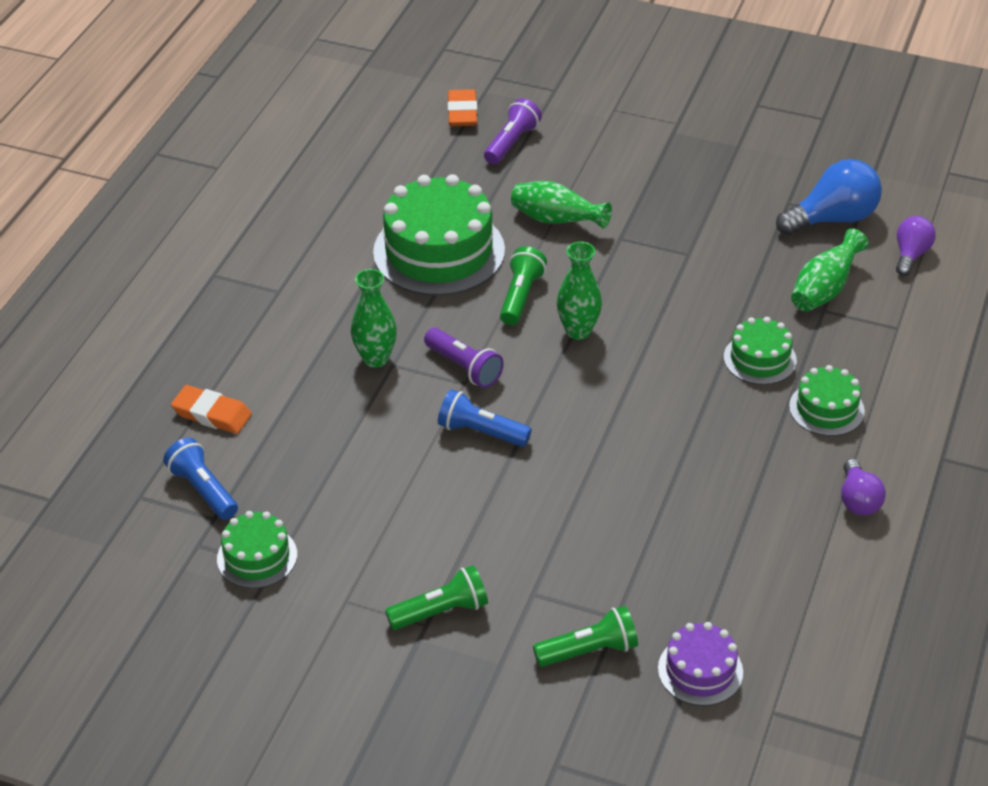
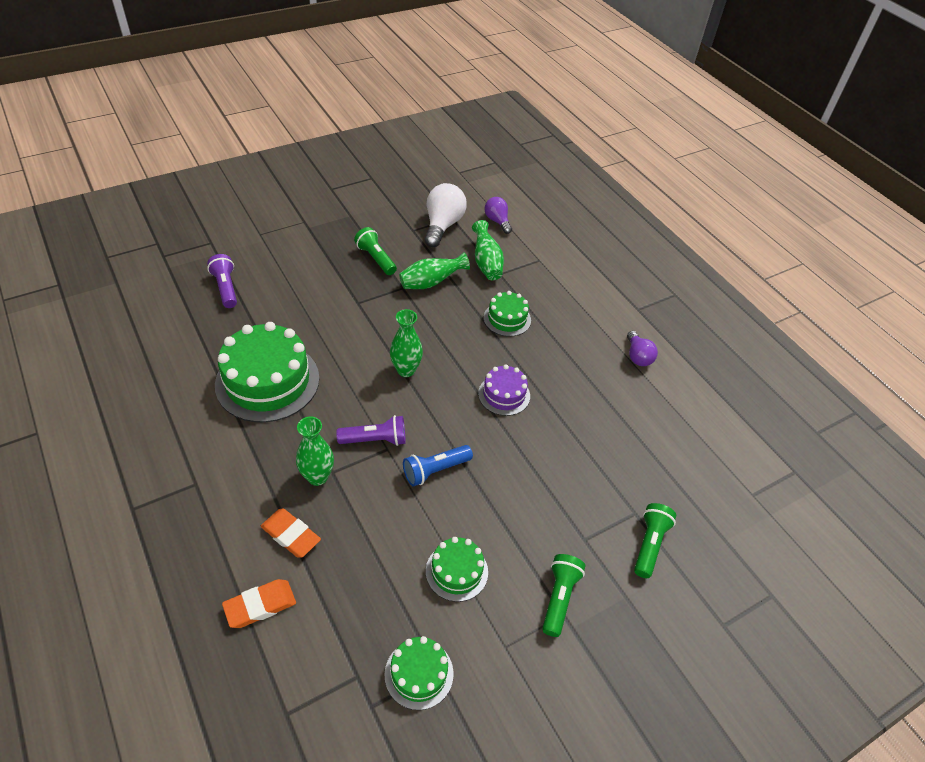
camera: 55 degrees left, 5 degrees up
(203, 490) = (324, 664): blue flashlight -> none
(462, 112) = (171, 288): orange eraser -> orange eraser (291, 535)
(521, 296) = (350, 373): green flashlight -> green flashlight (376, 258)
(556, 221) = (311, 316): green vase -> green vase (431, 283)
(700, 670) = (702, 504): purple cake -> purple cake (504, 394)
(826, 409) = (566, 322): green cake -> green cake (456, 571)
(832, 219) = (442, 225): blue light bulb -> white light bulb
(858, 500) = (637, 356): purple light bulb -> purple light bulb turned 45 degrees clockwise

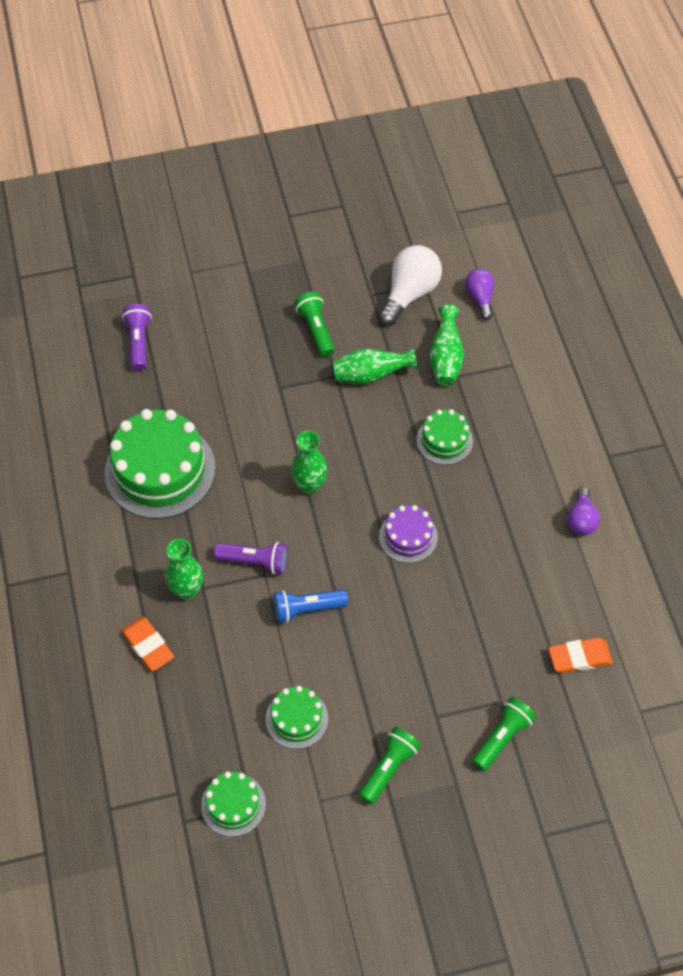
camera: 20 degrees right, 10 degrees up
(260, 605) = (106, 707): orange eraser -> orange eraser (579, 657)

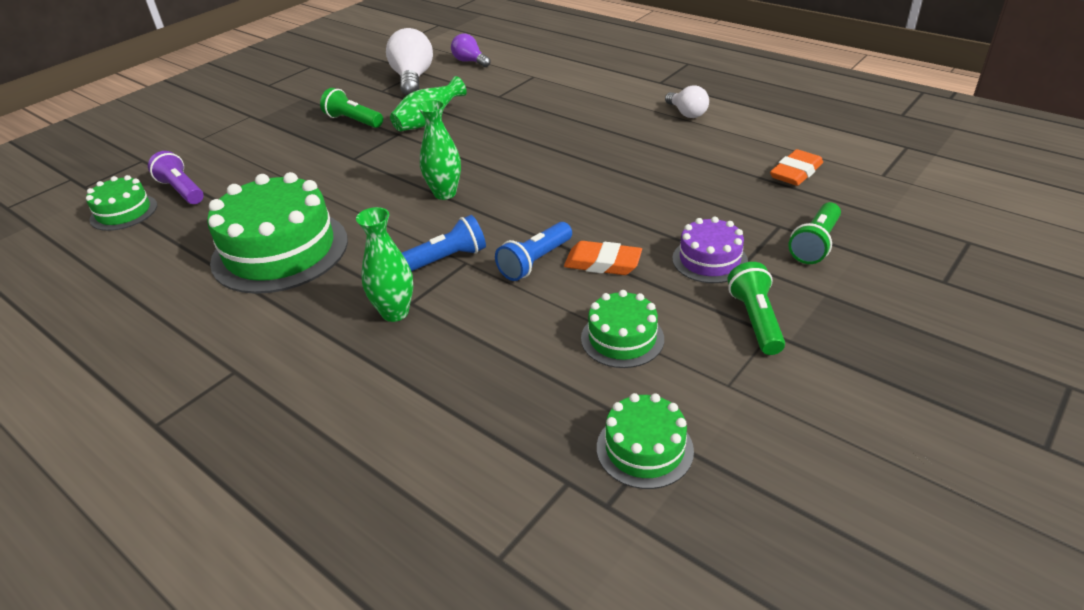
camera: 35 degrees left, 20 degrees down
(148, 646) = (393, 376): orange eraser -> orange eraser (602, 263)
(255, 562) = (446, 259): purple flashlight -> blue flashlight
(408, 537) = (569, 180): purple cake -> purple cake (709, 260)
(444, 440) = (531, 125): green cake -> green cake (124, 212)
(445, 358) = (479, 92): green vase -> none
(502, 737) = (815, 244): green flashlight -> green flashlight turned 150 degrees counterclockwise
(581, 519) = (687, 113): purple light bulb -> white light bulb

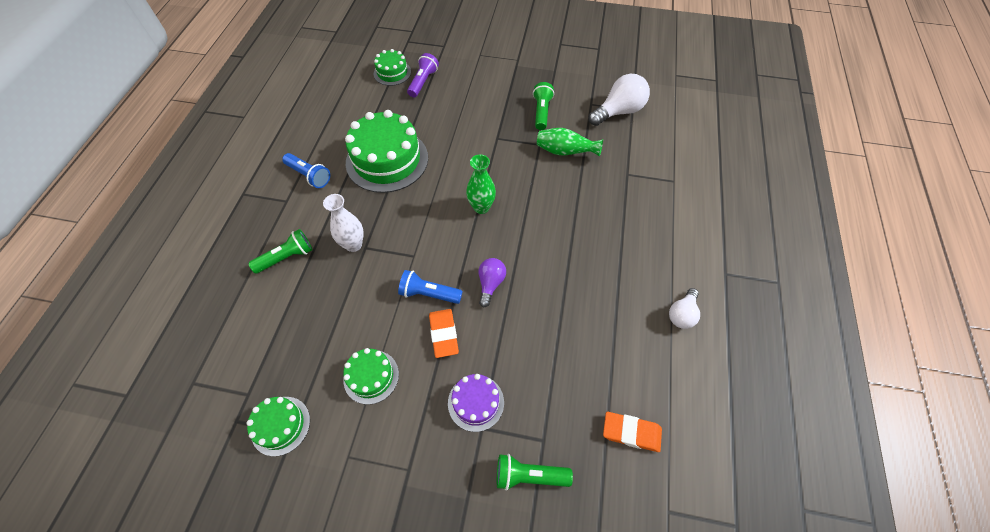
camera: 60 degrees right, 20 degrees up
(395, 312) = (353, 245): green vase -> white vase
(446, 259) = (412, 244): blue flashlight -> blue flashlight (309, 176)
(470, 61) = (669, 130): purple light bulb -> purple light bulb (490, 284)
(755, 320) = (418, 455): green flashlight -> green flashlight (287, 257)

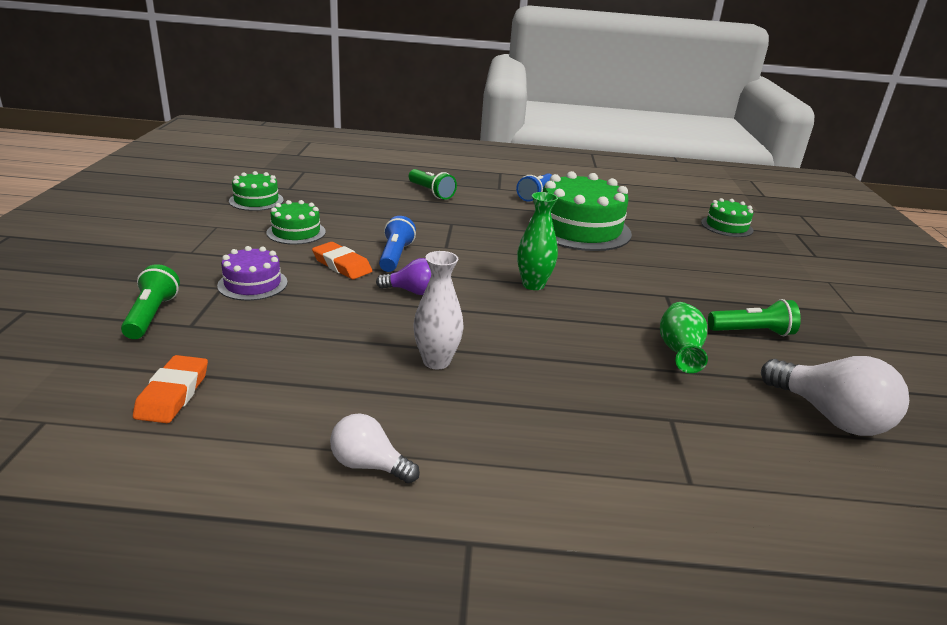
camera: 80 degrees right, 30 degrees down
(353, 245) = (453, 218): white vase -> white vase (436, 361)
(423, 82) = (729, 244): purple flashlight -> none
(444, 334) = (342, 265): orange eraser -> orange eraser turned 60 degrees clockwise

